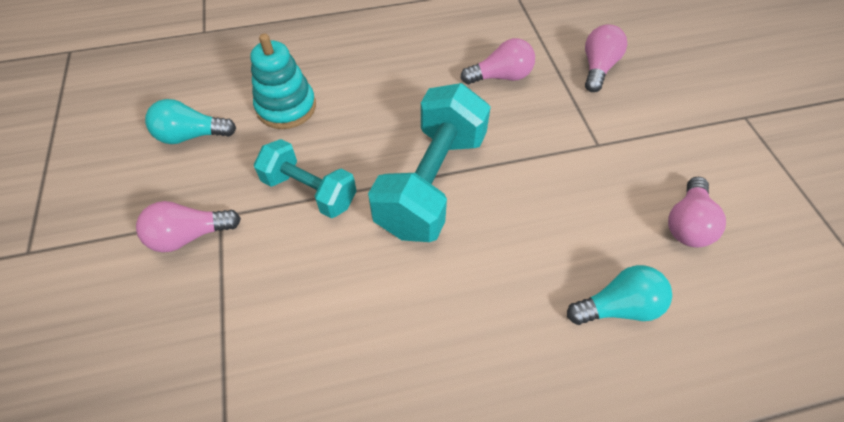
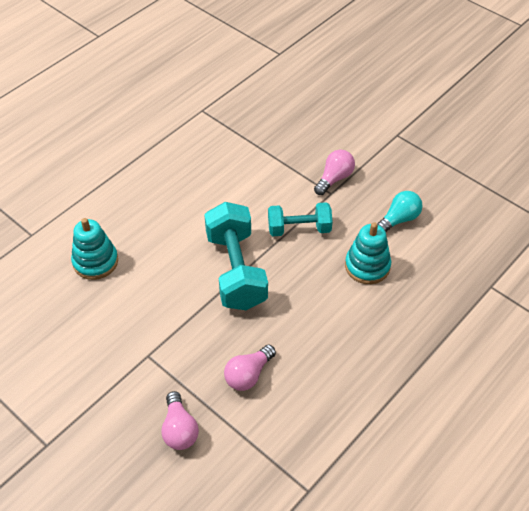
camera: 145 degrees right, 5 degrees down
(618, 306) = (95, 262): turquoise light bulb -> turquoise stacking toy
(687, 223) = (70, 329): pink light bulb -> none

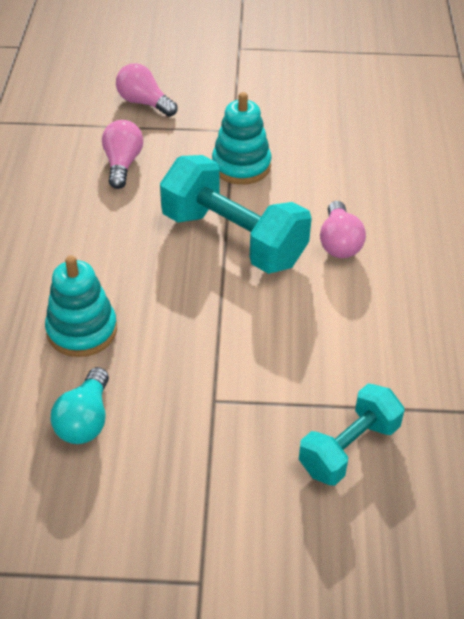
camera: 140 degrees right, 5 degrees down
(95, 262) = (384, 167): turquoise stacking toy -> turquoise stacking toy (241, 166)
(299, 229) = (209, 325): turquoise dumbbell -> turquoise dumbbell (349, 448)
(334, 178) = (230, 427): pink light bulb -> pink light bulb (339, 243)

